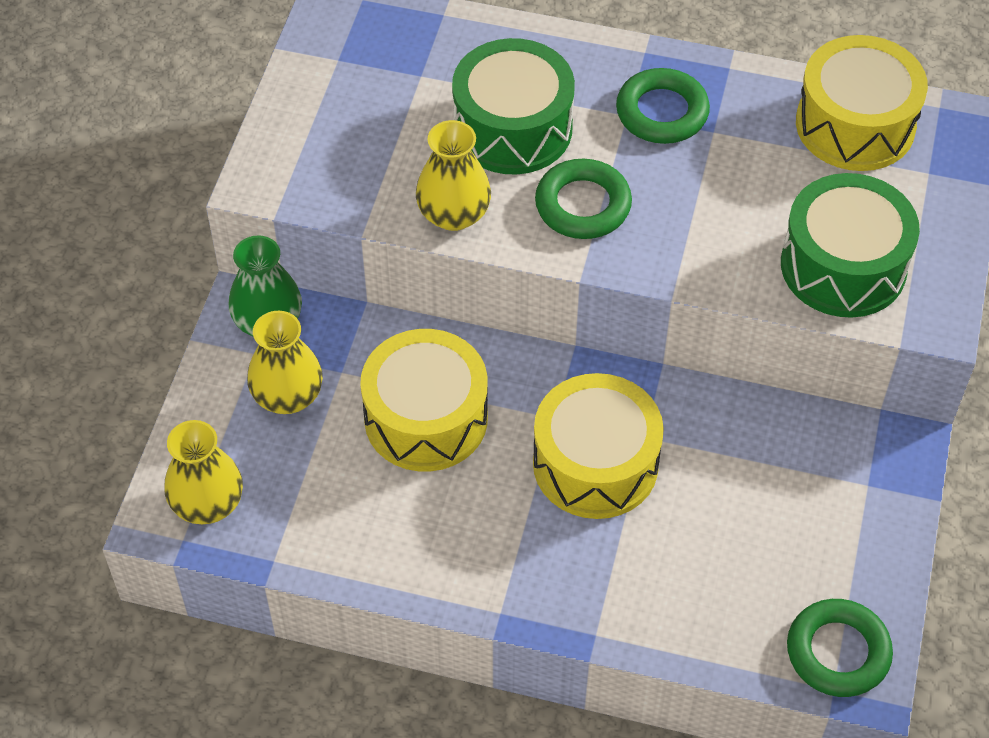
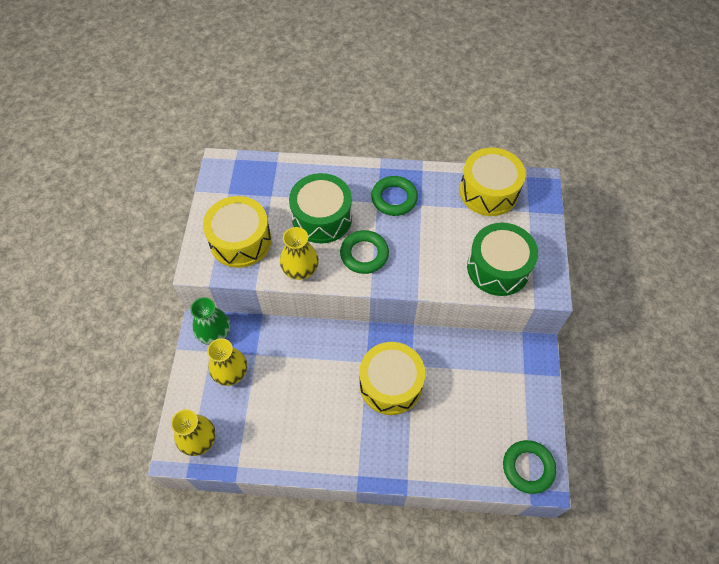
camera: 10 degrees left, 5 degrees up
(426, 418) = (302, 373): yellow drum -> yellow drum (240, 241)

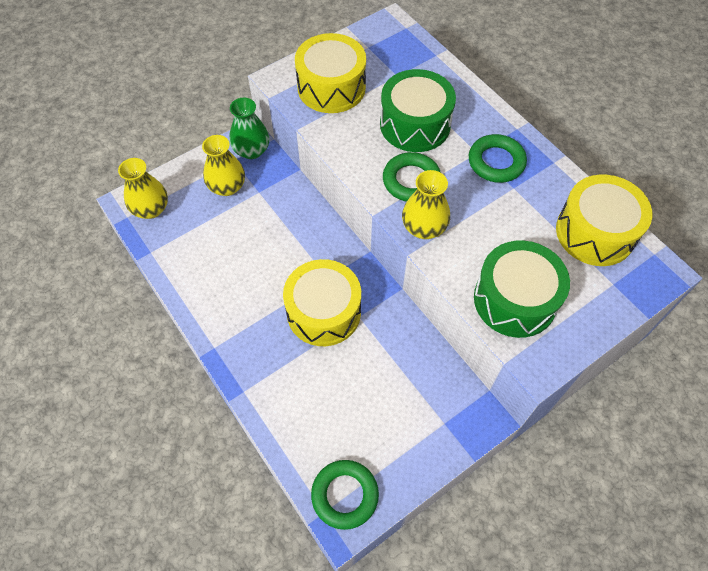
camera: 50 degrees right, 0 degrees up
(300, 269) = (347, 146): yellow vase -> yellow vase (424, 227)

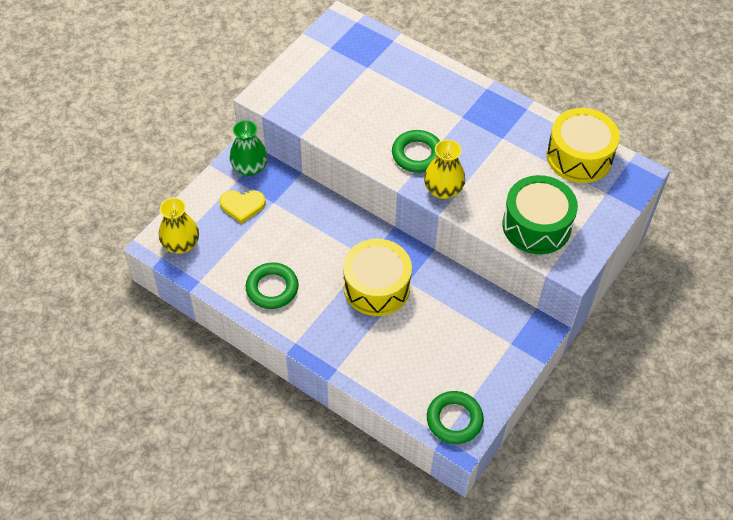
camera: 20 degrees left, 5 degrees down
(227, 187) = (242, 206): yellow vase -> yellow heart
(331, 87) = (314, 92): yellow drum -> none
(415, 124) = (400, 106): green drum -> none
(496, 162) = (480, 121): green ring -> green ring (272, 288)

